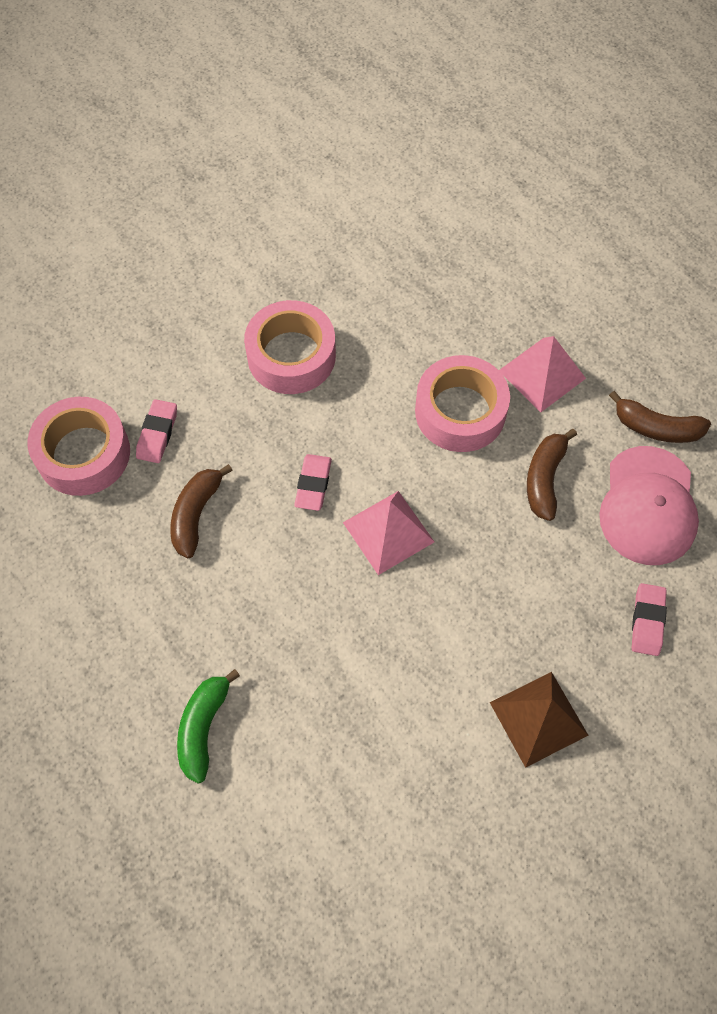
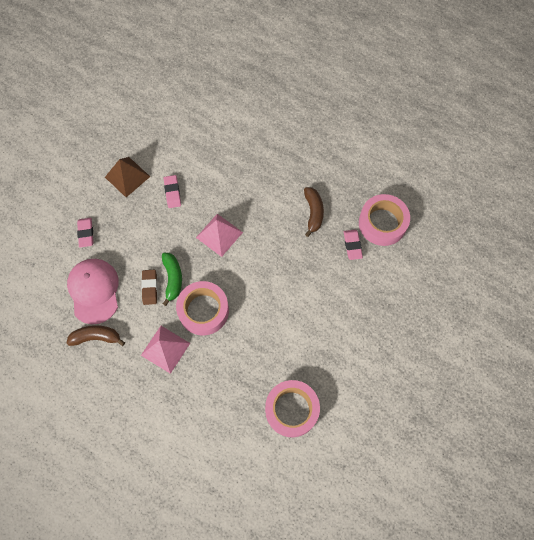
camera: 160 degrees right, 5 degrees up
(203, 727) = (267, 129): green banana -> green banana (173, 279)
(291, 356) = (305, 312): pink tape -> pink tape (291, 410)
(313, 484) = (264, 246): pink eraser -> pink eraser (172, 193)
(544, 478) = (150, 288): brown banana -> brown eraser

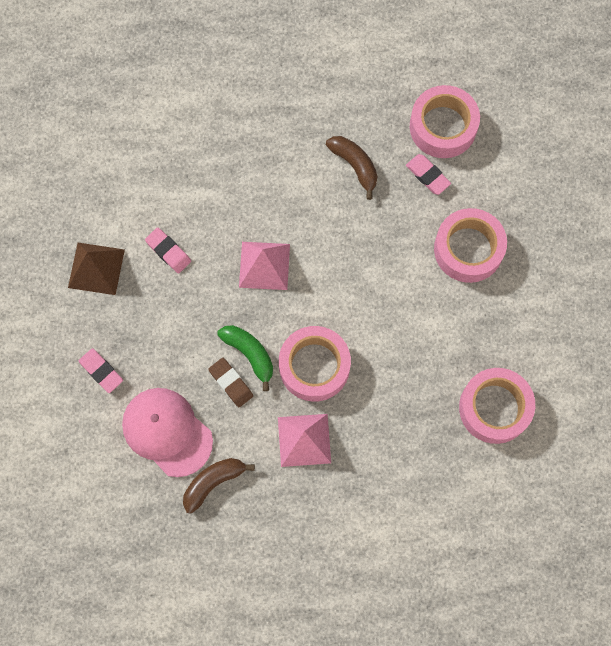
camera: 35 degrees left, 5 degrees up
(345, 304) = (468, 249): none -> pink tape

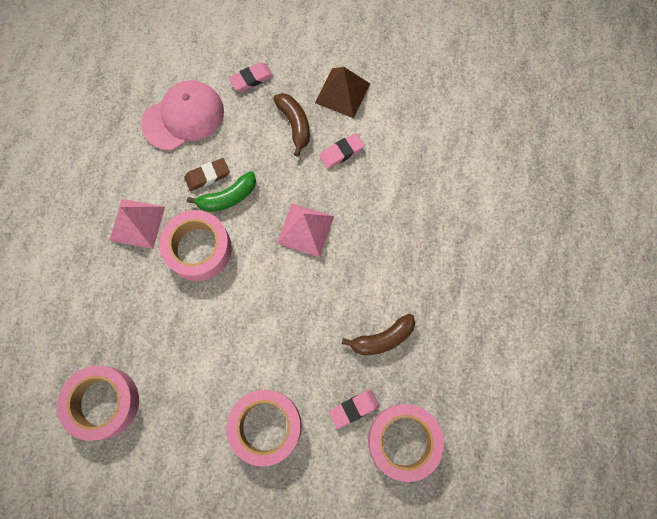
camera: 105 degrees right, 0 degrees up
(213, 482) = (129, 143): brown banana -> brown banana (295, 125)

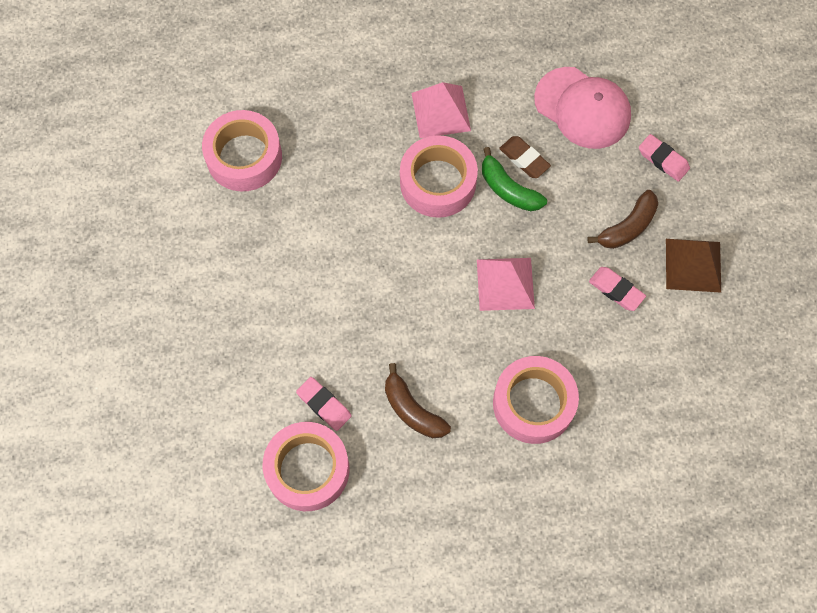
camera: 70 degrees right, 5 degrees down
(266, 426) = (274, 321): pink tape -> pink tape (533, 403)

